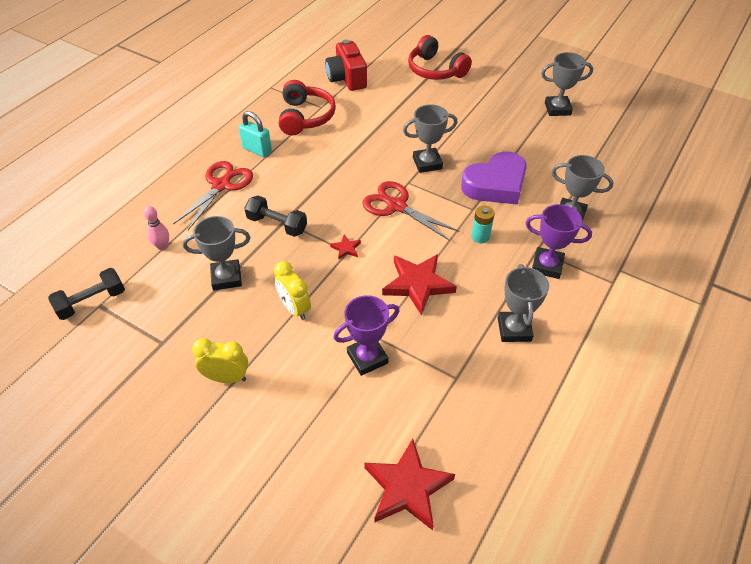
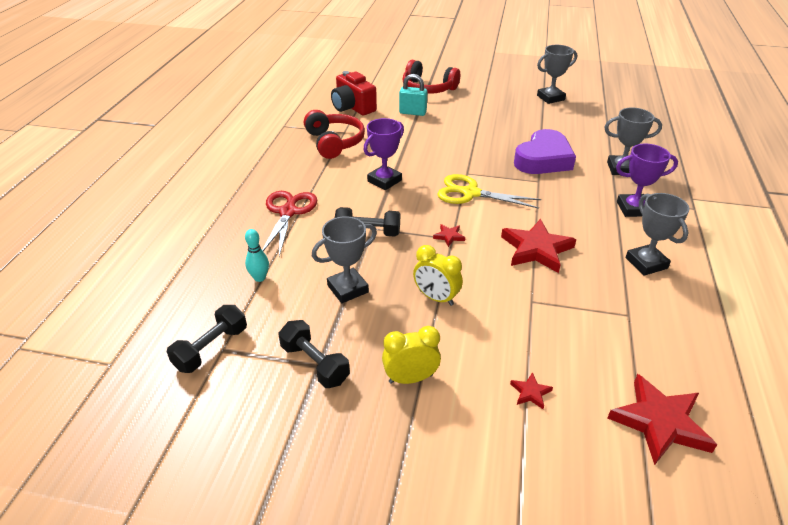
camera: 20 degrees left, 10 degrees down
(160, 340) = (314, 364): none -> black dumbbell
(162, 246) = (259, 278): pink bowling pin -> turquoise bowling pin
(257, 150) = (305, 176): turquoise padlock -> turquoise padlock (412, 112)
(315, 423) = (530, 392): none -> red star
(367, 358) = (537, 321): purple trophy -> purple trophy (384, 181)
(396, 206) = (469, 193): red scissors -> yellow scissors
(427, 163) = (473, 156): grey trophy -> none
(480, 237) = (561, 200): turquoise battery -> none

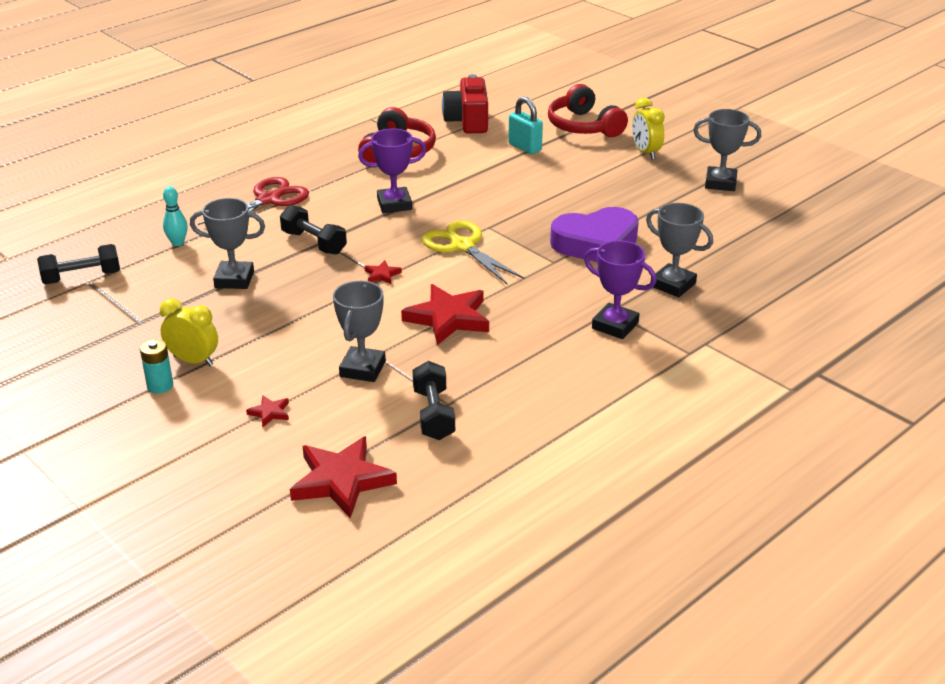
camera: 35 degrees right, 5 degrees down
(314, 364) = (138, 319): black dumbbell -> black dumbbell (433, 414)
(414, 418) = (160, 386): none -> turquoise battery
(436, 298) = (296, 317): yellow clock -> yellow clock (645, 152)
(646, 263) = (540, 374): grey trophy -> grey trophy (362, 369)

